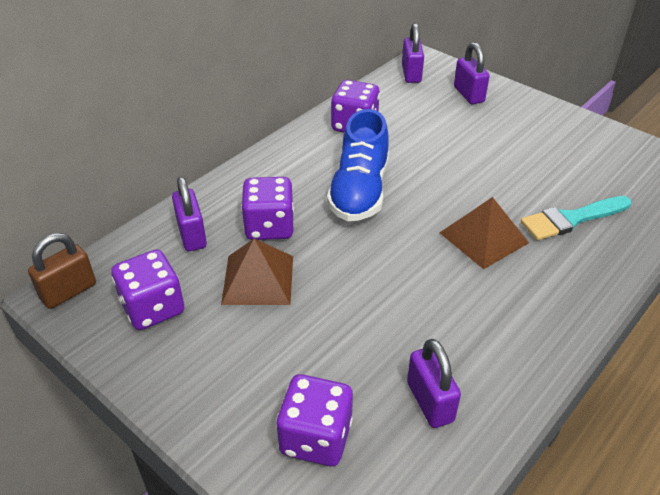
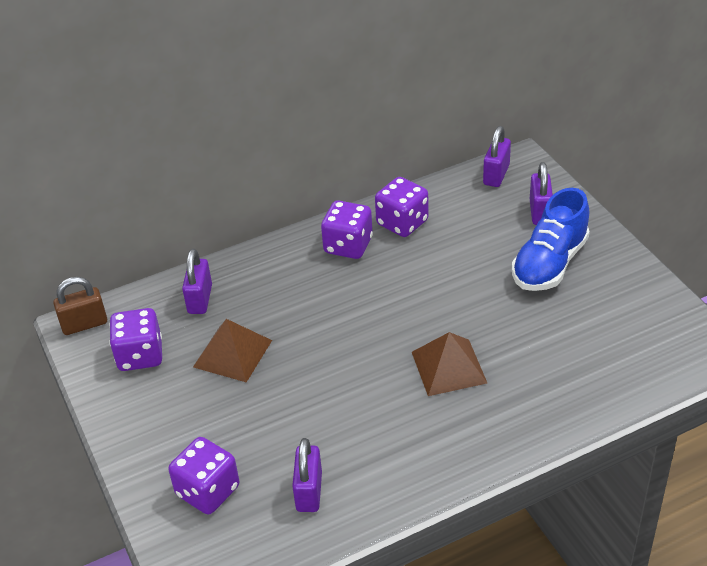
camera: 25 degrees right, 0 degrees up
(269, 227) = (267, 308): purple dice -> purple dice (348, 245)
(359, 192) = (364, 293): blue shoe -> blue shoe (549, 263)
(571, 219) = (545, 371): turquoise brush -> none

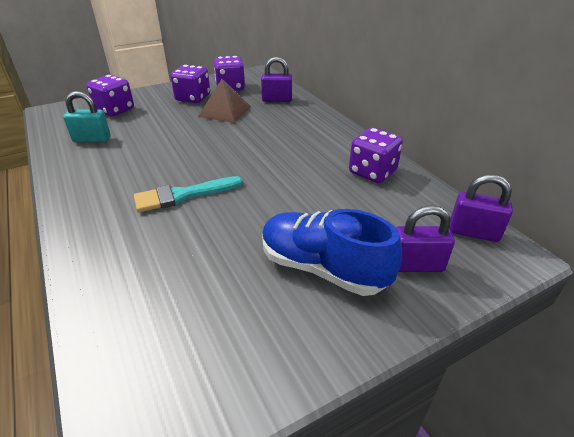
camera: 85 degrees right, 5 degrees down
(84, 324) = (259, 73): brown padlock -> none
(309, 491) = (92, 139): purple padlock -> turquoise padlock
(348, 245) = (337, 147): purple dice -> purple dice (193, 98)
(448, 367) = (183, 195): brown pyramid -> turquoise brush

